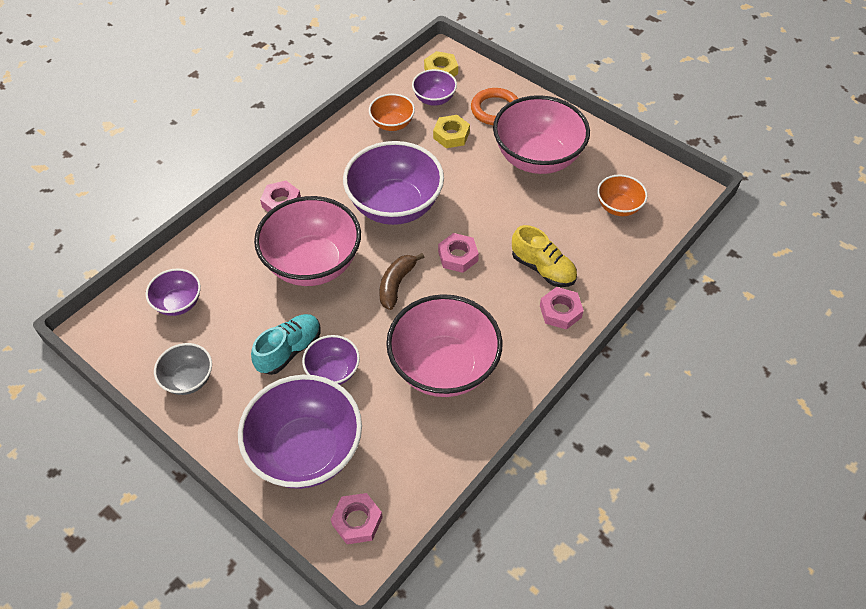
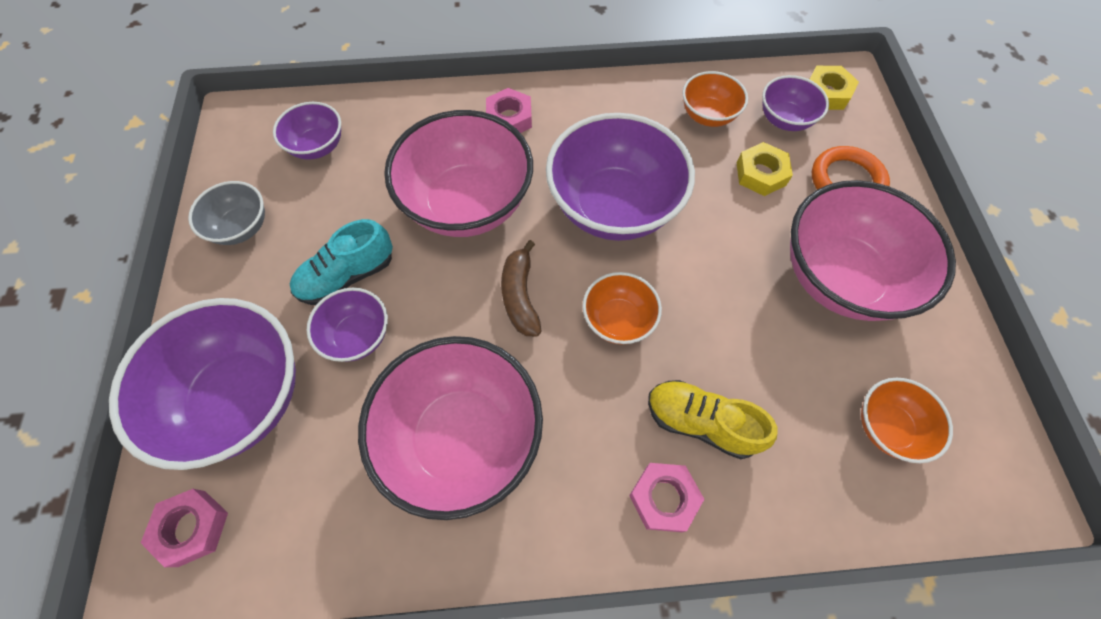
camera: 45 degrees right, 10 degrees up
(289, 350) = (347, 276): turquoise shoe -> turquoise shoe turned 150 degrees clockwise
(396, 284) = (520, 296): brown banana -> brown banana turned 75 degrees counterclockwise
(458, 256) = (618, 320): pink nut -> orange bowl
(543, 269) = (700, 422): yellow shoe -> yellow shoe turned 120 degrees clockwise

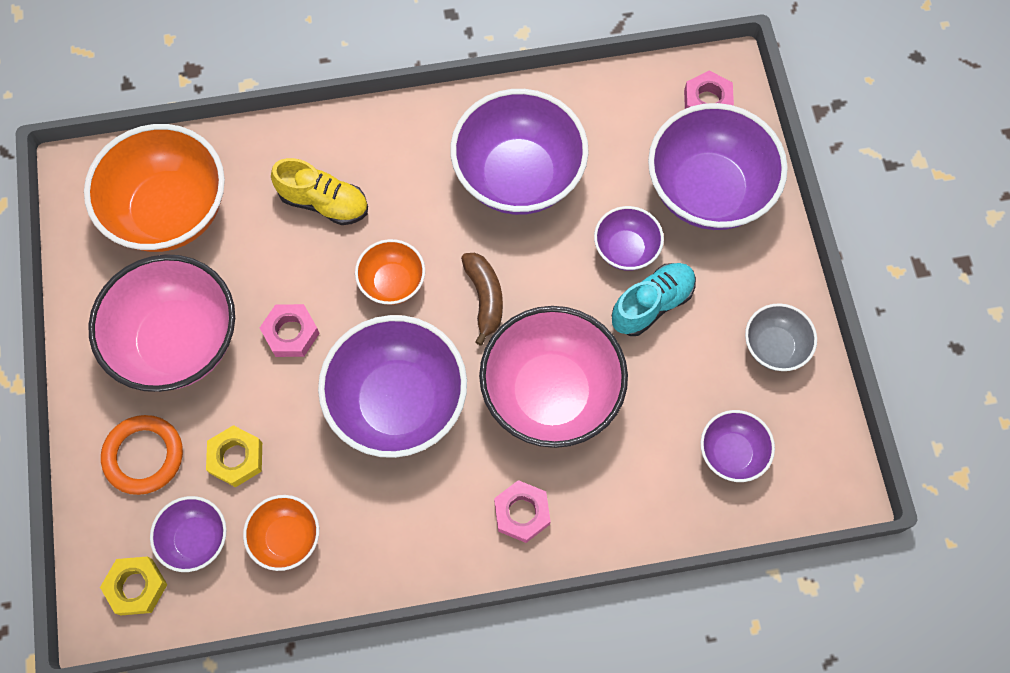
camera: 175 degrees right, 5 degrees up
(462, 437) = (518, 176): pink bowl -> purple bowl
(664, 498) = (357, 147): pink nut -> pink nut (291, 333)
(887, 427) = (170, 211): orange bowl -> orange bowl, size x1.98

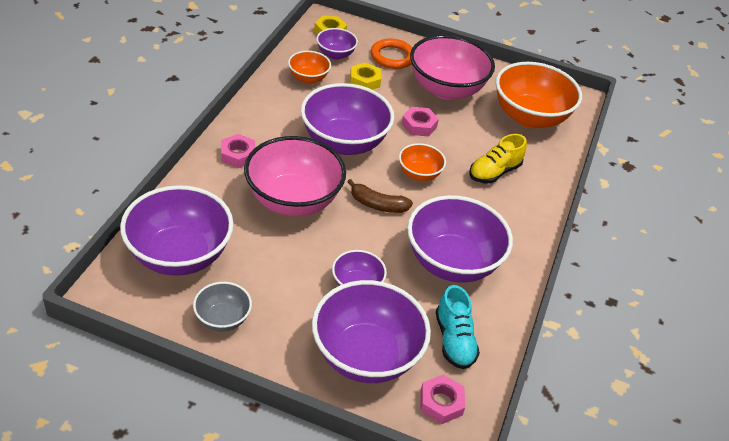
camera: 115 degrees right, 25 degrees down
(652, 304) = (307, 275): turquoise shoe -> turquoise shoe (454, 340)
(731, 453) = (179, 255): purple bowl -> purple bowl, size x1.98

